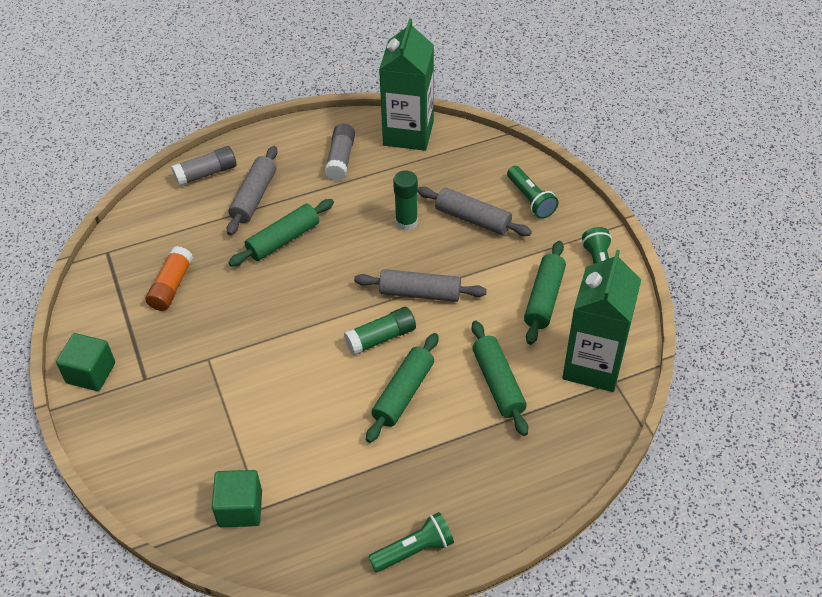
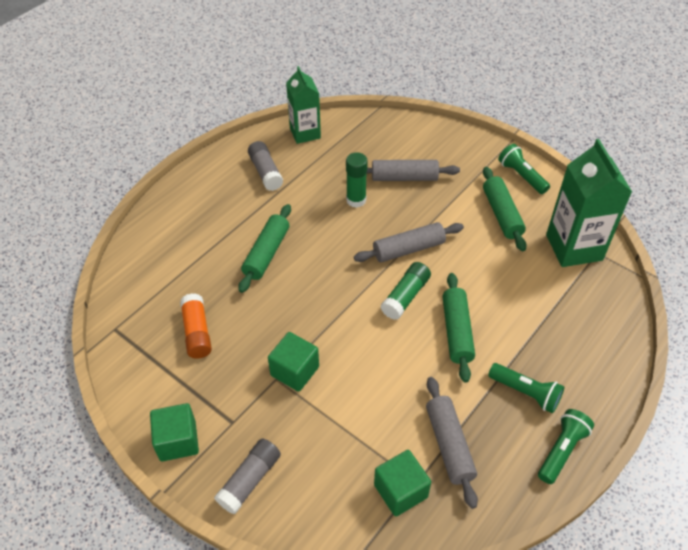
camera: 30 degrees left, 0 degrees up
(206, 173) = (158, 227): grey glue stick -> grey glue stick (250, 480)
(228, 359) = (295, 371): none -> green cube
(254, 197) = (215, 229): grey rolling pin -> grey rolling pin (449, 445)
(408, 133) = (305, 133): green carton -> green carton, size x0.66
(498, 383) = (520, 291): green rolling pin -> none
(530, 199) = (435, 147): green flashlight -> green flashlight (526, 393)

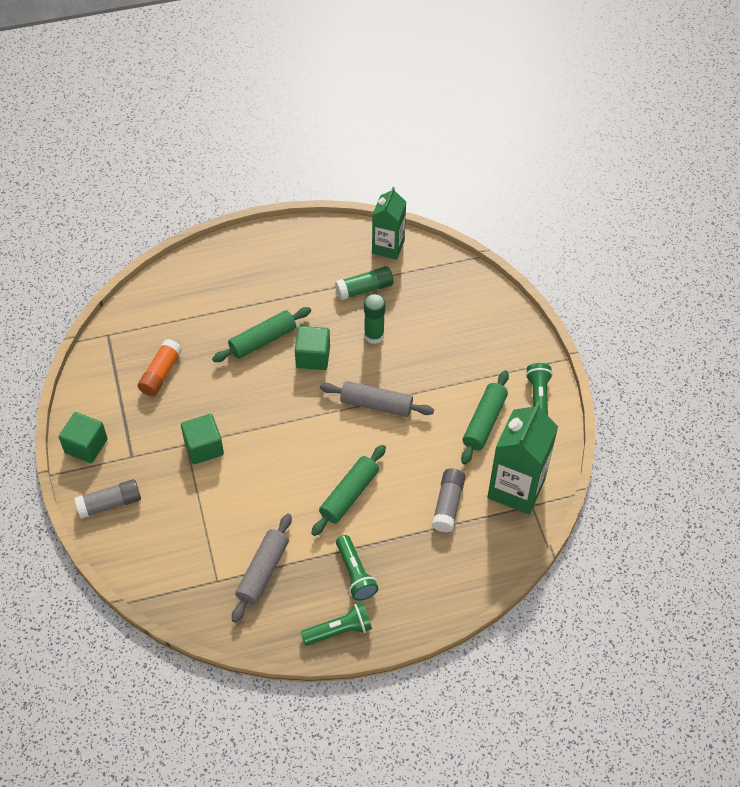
camera: 35 degrees right, 5 degrees up
(265, 172) = (323, 266): grey glue stick -> grey glue stick (448, 505)
(400, 491) = (201, 579): green cube -> green cube (313, 357)
(404, 177) = (433, 339): grey rolling pin -> none
(405, 296) = (336, 442): green glue stick -> green glue stick (364, 289)

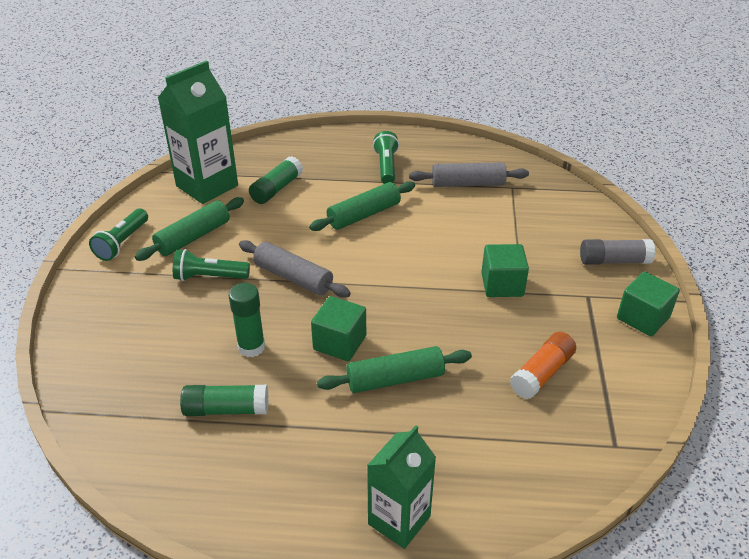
camera: 160 degrees left, 15 degrees down
(263, 572) = (468, 184): grey rolling pin -> grey rolling pin turned 45 degrees clockwise
(339, 630) = (416, 141): green flashlight -> green flashlight (209, 277)
(388, 247) = (152, 463): green carton -> green carton (399, 520)
(448, 505) = (276, 189): grey glue stick -> green glue stick

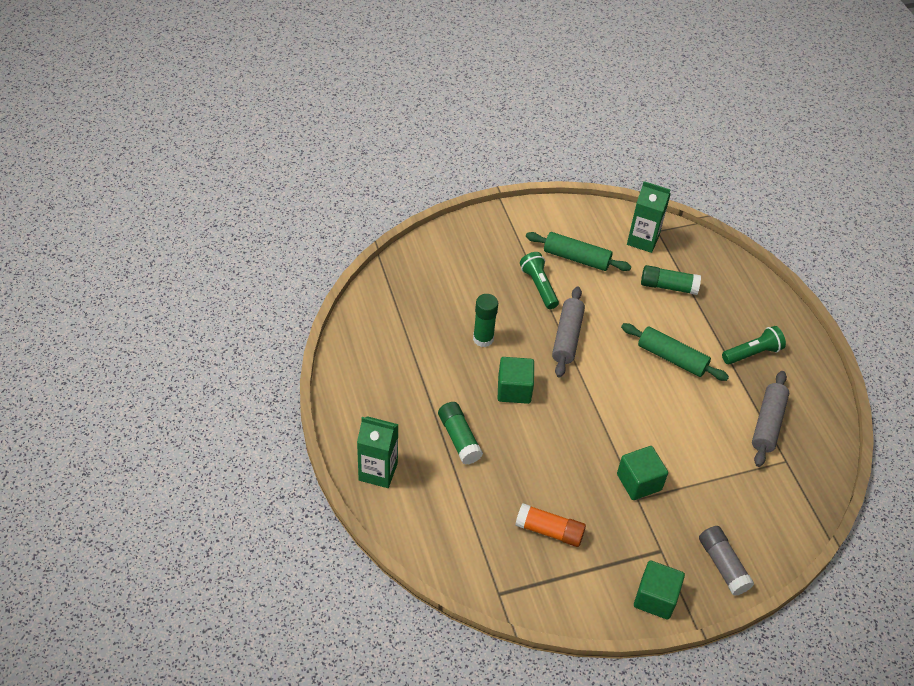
camera: 65 degrees right, 10 degrees up
(122, 243) = (545, 220): green flashlight -> none
(207, 186) = (643, 240): green carton -> green carton, size x0.66
(226, 409) = (422, 346): green glue stick -> green glue stick (459, 438)
(395, 379) = (496, 435): green rolling pin -> none
(468, 184) = (767, 424): grey rolling pin -> grey rolling pin turned 45 degrees clockwise

